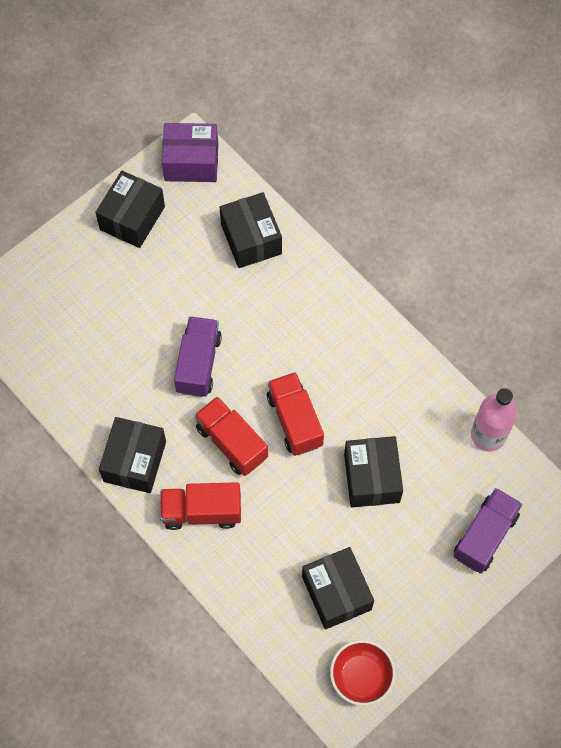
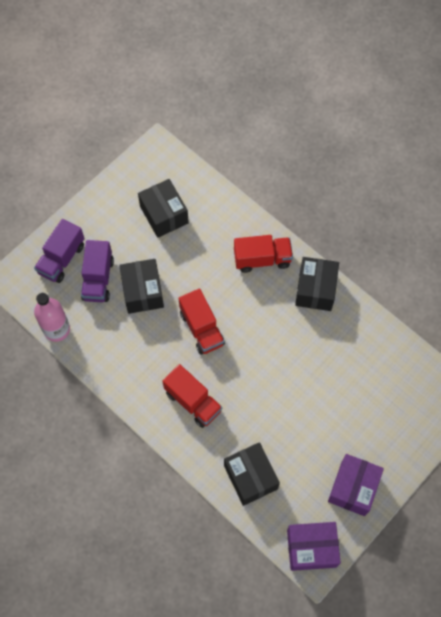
camera: 175 degrees right, 0 degrees up
(132, 218) = (353, 488): black box -> purple box
(198, 364) = (279, 366): purple truck -> purple truck (98, 279)
(231, 442) = (247, 308): red truck -> red truck (193, 401)
(361, 676) = (145, 167): red bowl -> none

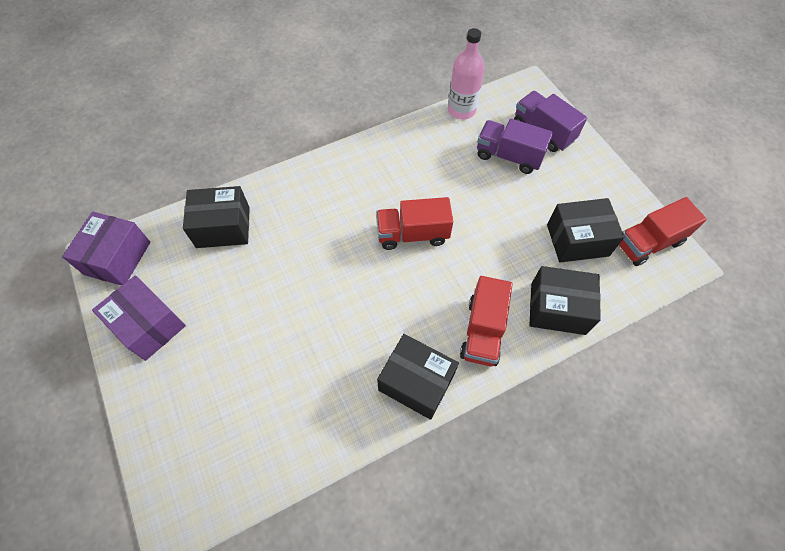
camera: 110 degrees right, 5 degrees down
(143, 292) = (479, 191): black box -> black box (557, 308)
(193, 401) = (331, 201): red truck -> red truck (648, 243)

